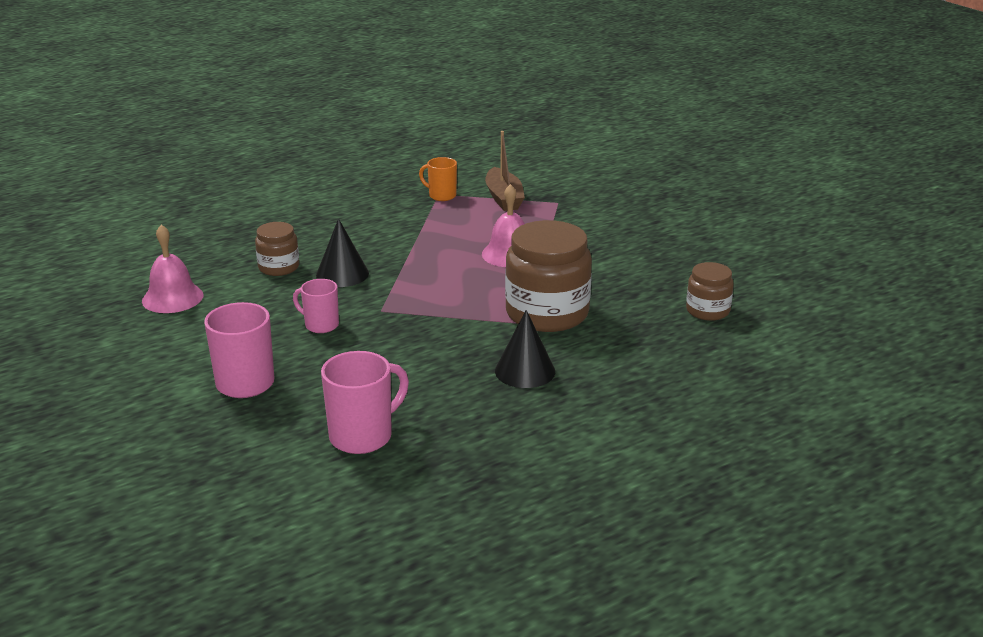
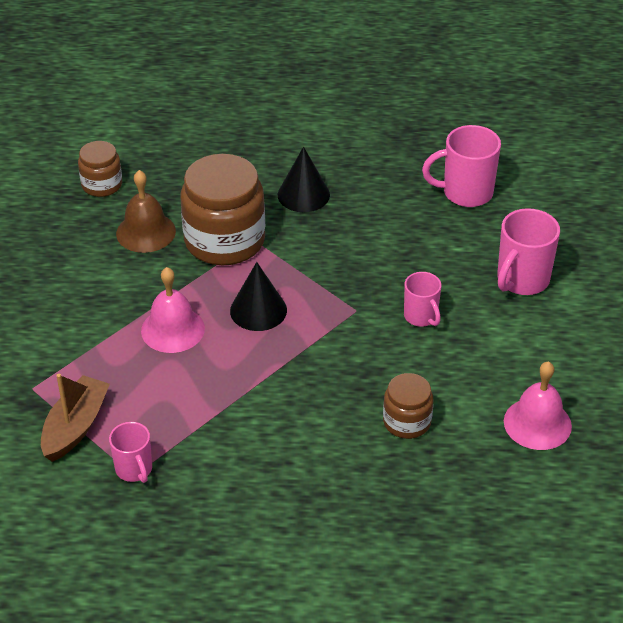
camera: 145 degrees left, 15 degrees up
(342, 274) = (352, 378): black cone -> black cone (258, 310)
(441, 195) = (134, 469): orange mug -> pink mug
(618, 295) = (146, 232): none -> brown bell

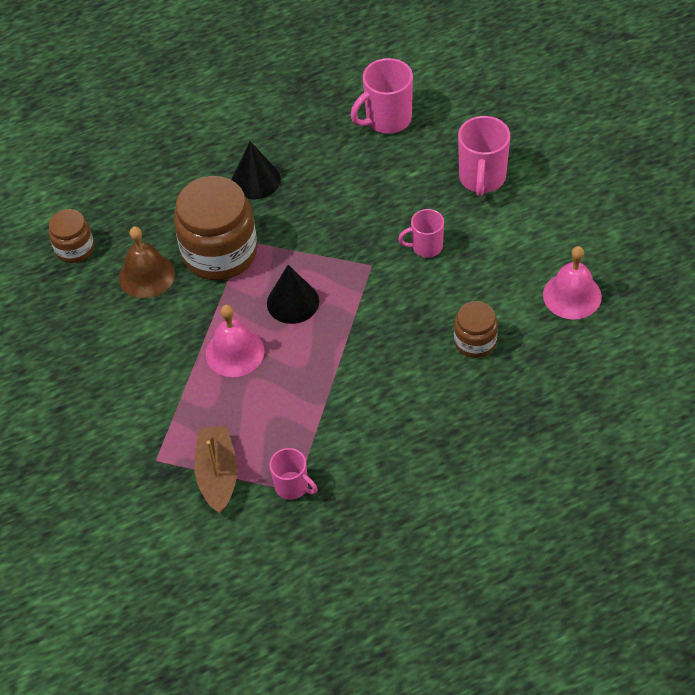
camera: 25 degrees left, 10 degrees up
(421, 317) = (426, 247): pink mug -> pink mug turned 135 degrees clockwise

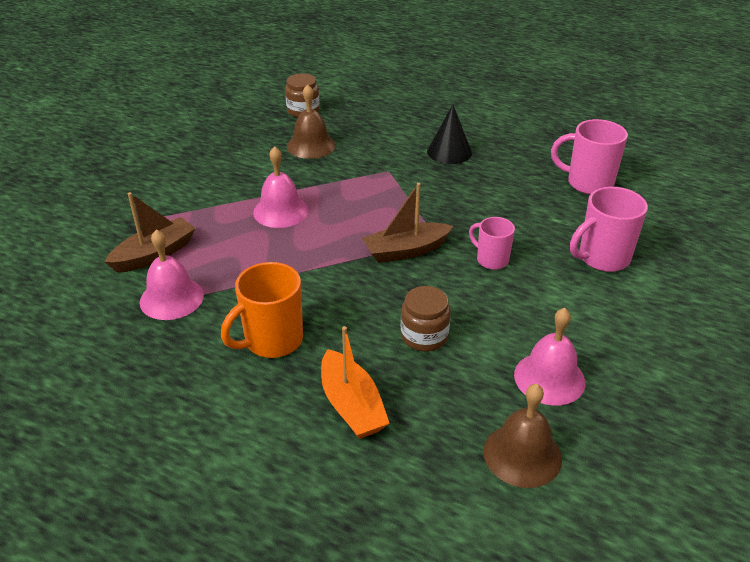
camera: 50 degrees right, 15 degrees down
(220, 252) = (365, 165): brown jar -> none
(292, 486) = (171, 298): pink mug -> pink bell
(293, 302) = (357, 217): black cone -> none
(367, 294) = (406, 251): none -> brown boat
(402, 440) = (272, 341): none -> orange mug
(509, 424) = (351, 405): none -> orange boat
(622, 354) = (522, 454): none -> brown bell

